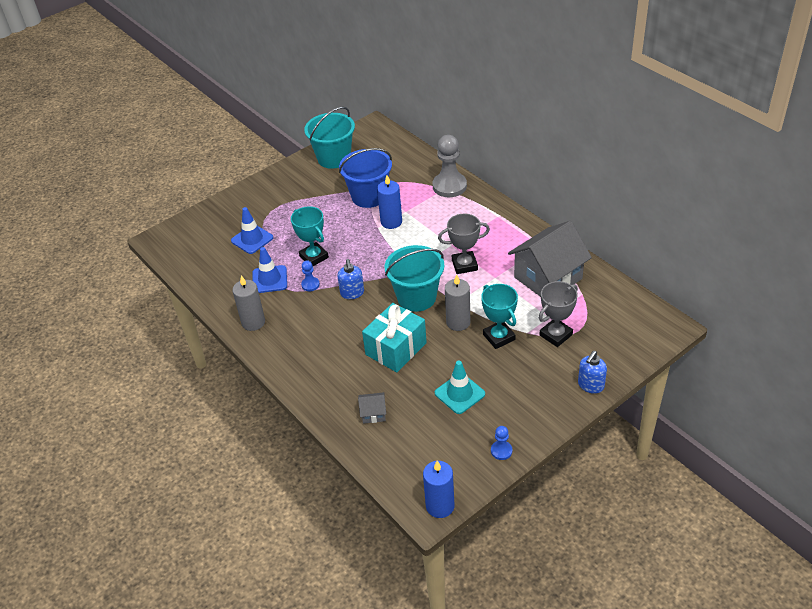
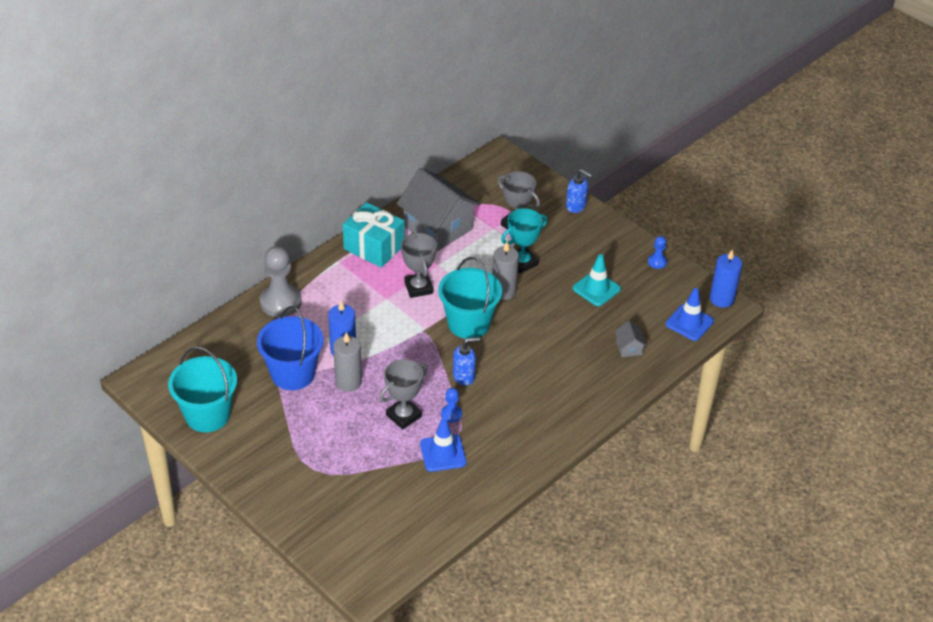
camera: 100 degrees left, 0 degrees up
(252, 239) = (369, 481): blue traffic cone -> blue traffic cone (689, 322)
(253, 322) = (514, 459): grey candle -> grey candle (348, 382)
(314, 257) = (403, 416): turquoise trophy -> grey trophy
(396, 349) = (543, 336): turquoise gift -> turquoise gift (374, 247)

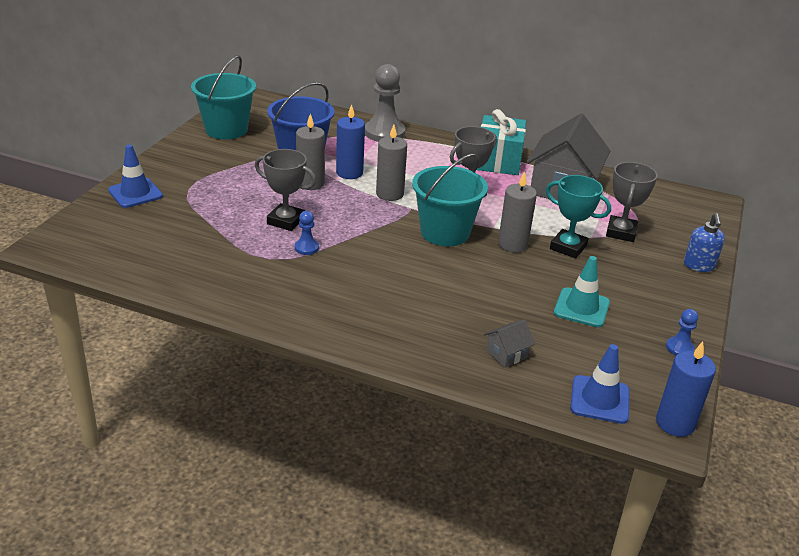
camera: 65 degrees right, 10 degrees down
(393, 336) = (389, 194): none -> grey candle
(443, 453) = (248, 254): blue traffic cone -> blue traffic cone (135, 193)
(464, 376) = (366, 245): blue soap dispenser -> none

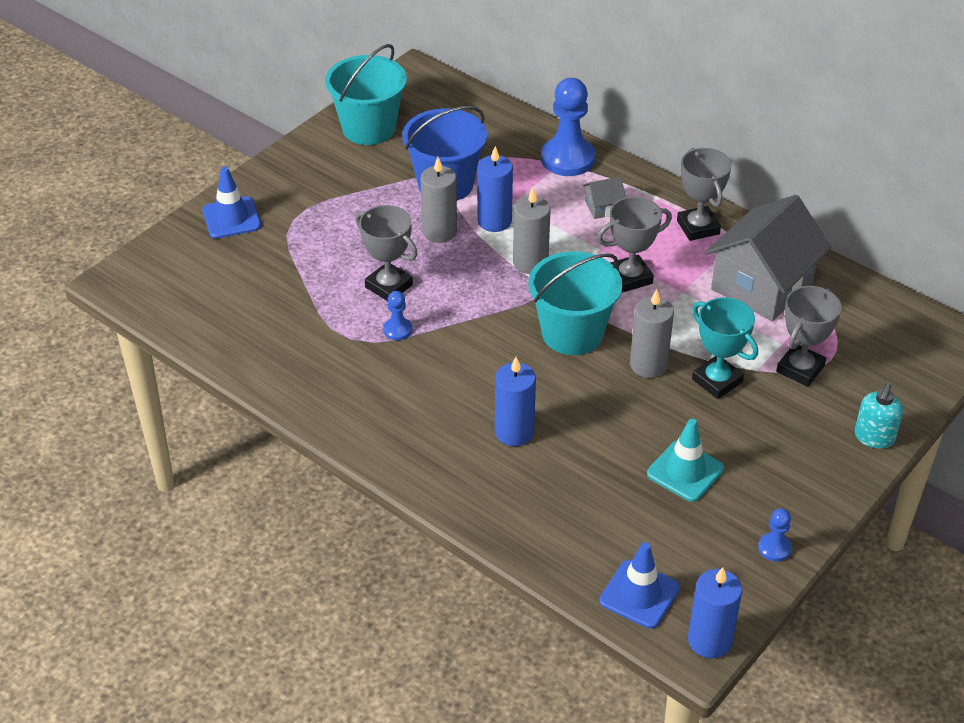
camera: 20 degrees right, 10 degrees up
(384, 133) = (567, 159): grey pawn -> blue pawn
(435, 302) = (514, 432): none -> blue candle
(498, 161) = (698, 227): turquoise gift -> grey trophy
(506, 354) = (563, 516): grey house -> grey house (603, 207)
(699, 266) = (874, 437): blue soap dispenser -> turquoise soap dispenser

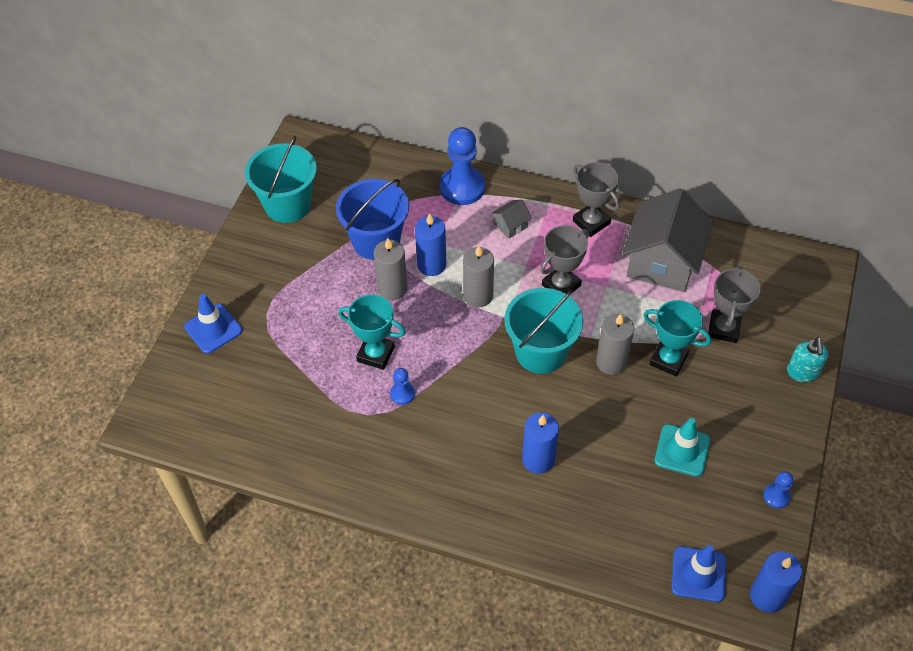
camera: 20 degrees left, 10 degrees up
(389, 286) = (375, 354): grey trophy -> turquoise trophy

